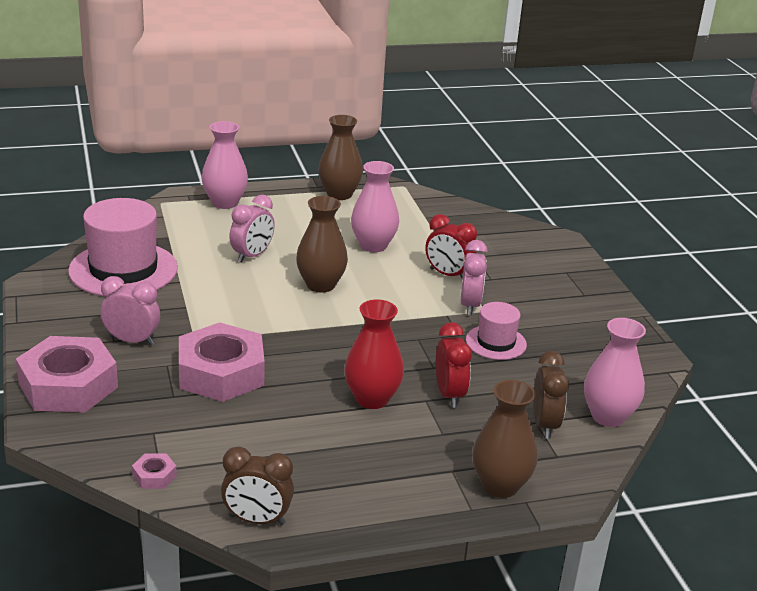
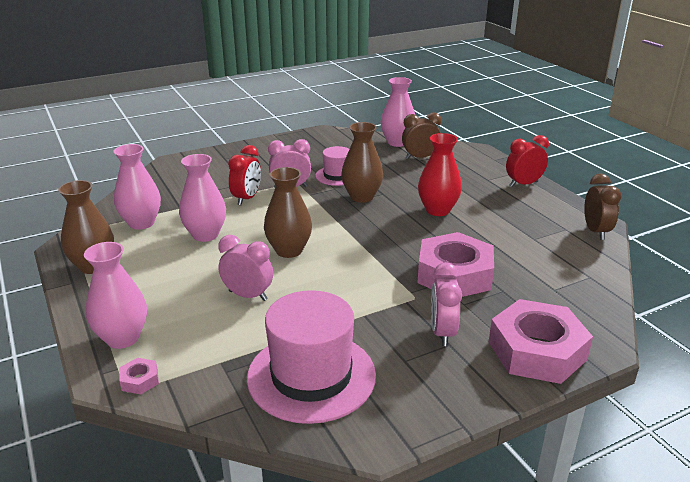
camera: 100 degrees left, 0 degrees up
(154, 476) = (598, 277): pink nut -> pink nut (140, 380)
(411, 216) = (141, 223): none -> pink vase
(449, 395) = (411, 186): red clock -> red clock (523, 184)
(500, 485) = (488, 166): brown vase -> brown vase (362, 197)

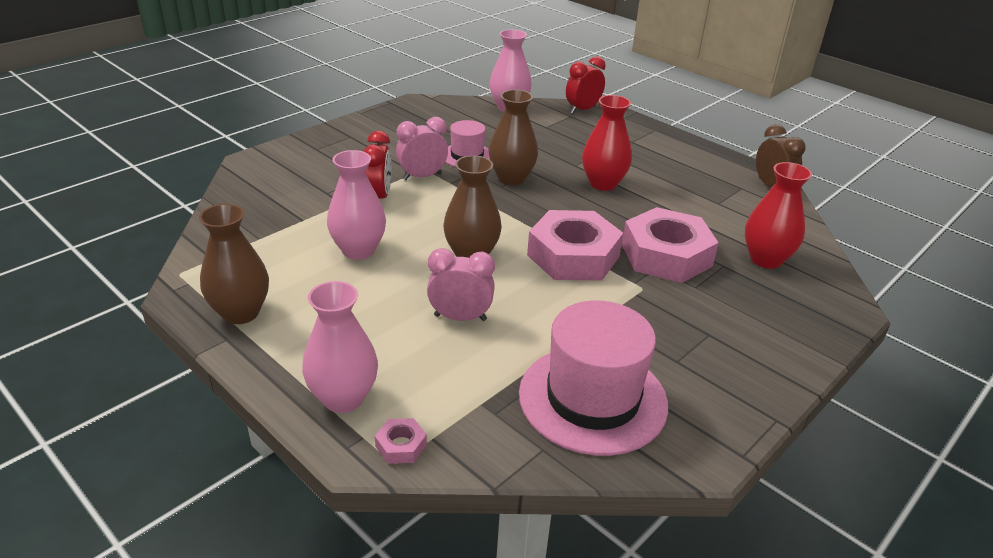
camera: 20 degrees left, 5 degrees up
(141, 223) = (266, 247): pink vase -> none
(420, 157) = (545, 123): brown clock -> none
(442, 332) = (694, 322): pink clock -> none
(523, 184) = (671, 142): red clock -> red clock (582, 110)
(536, 351) = (795, 325): pink nut -> pink nut (573, 256)
(547, 291) = (765, 259): none -> red vase

